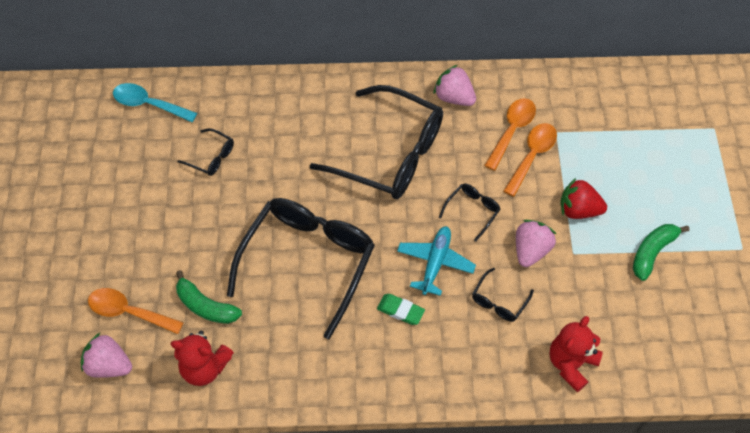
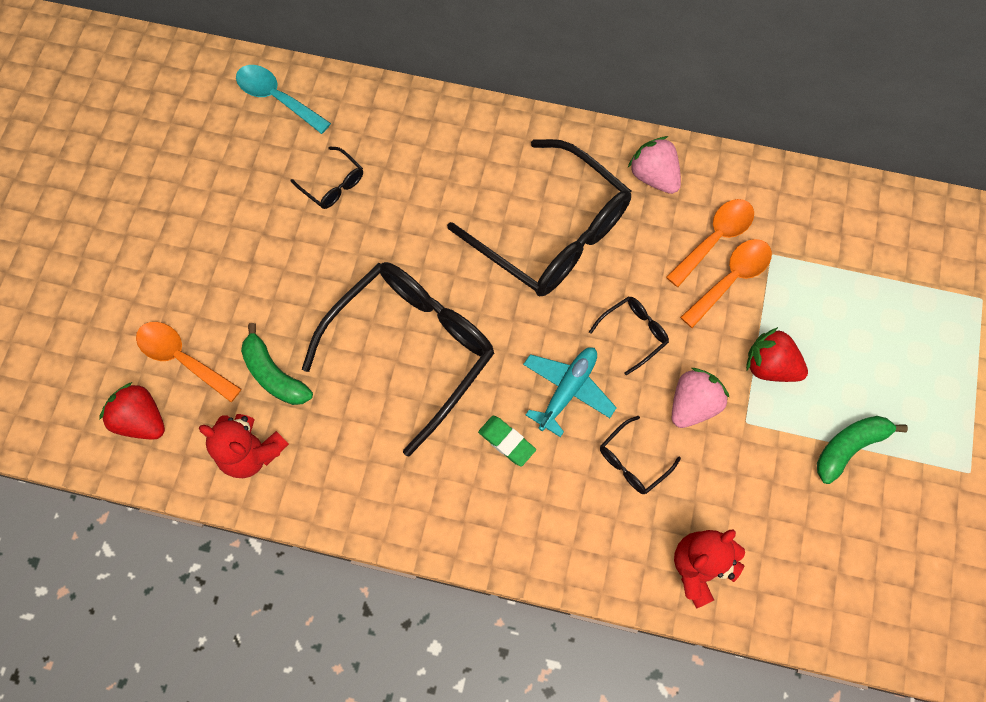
camera: 15 degrees right, 10 degrees up
(109, 365) = (142, 420): pink strawberry -> red strawberry

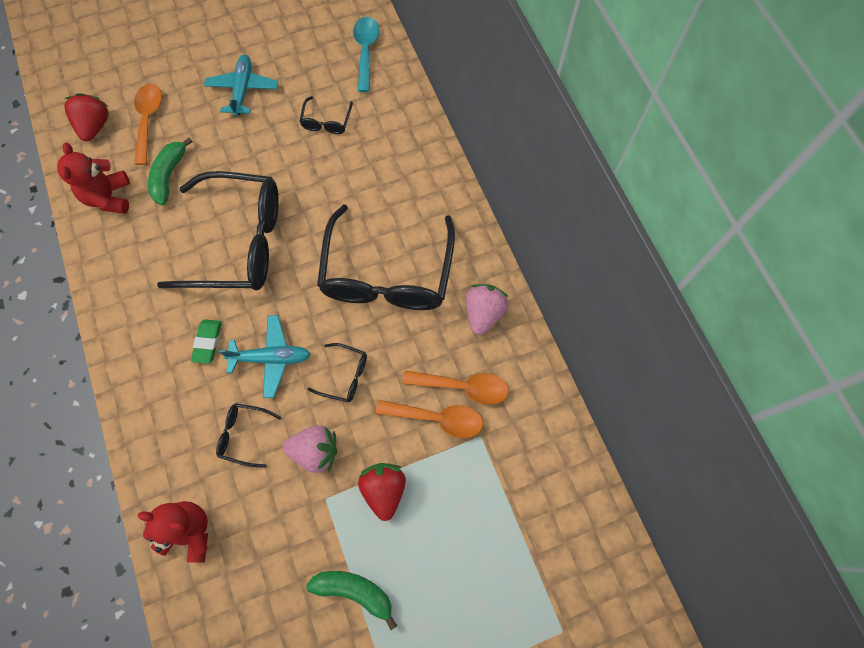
camera: 55 degrees right, 0 degrees up
(224, 241) = (243, 90): none -> turquoise plane

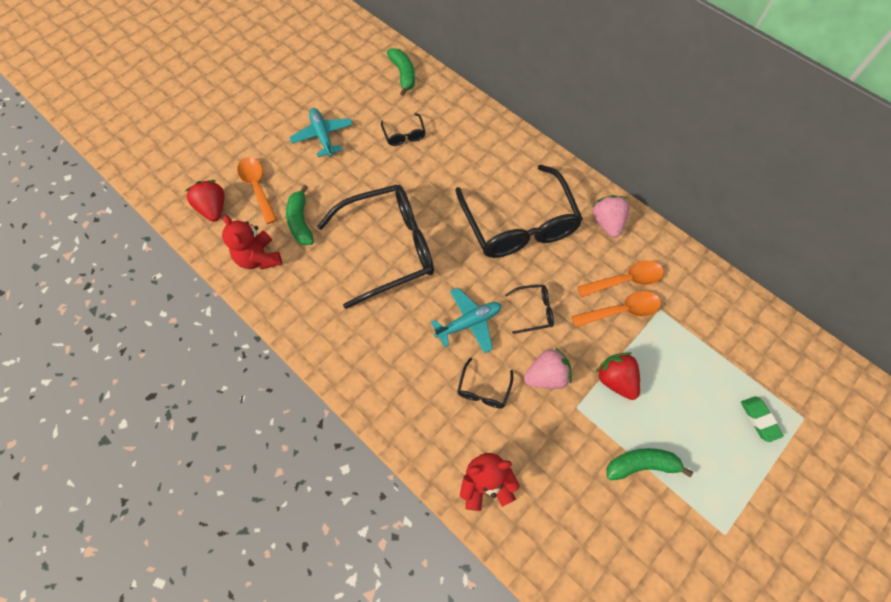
camera: 25 degrees left, 5 degrees down
(207, 342) = (410, 333): green eraser -> green eraser (759, 419)
(244, 435) = (483, 390): black glasses -> black glasses turned 60 degrees counterclockwise
(366, 51) = (403, 75): turquoise spoon -> green banana

